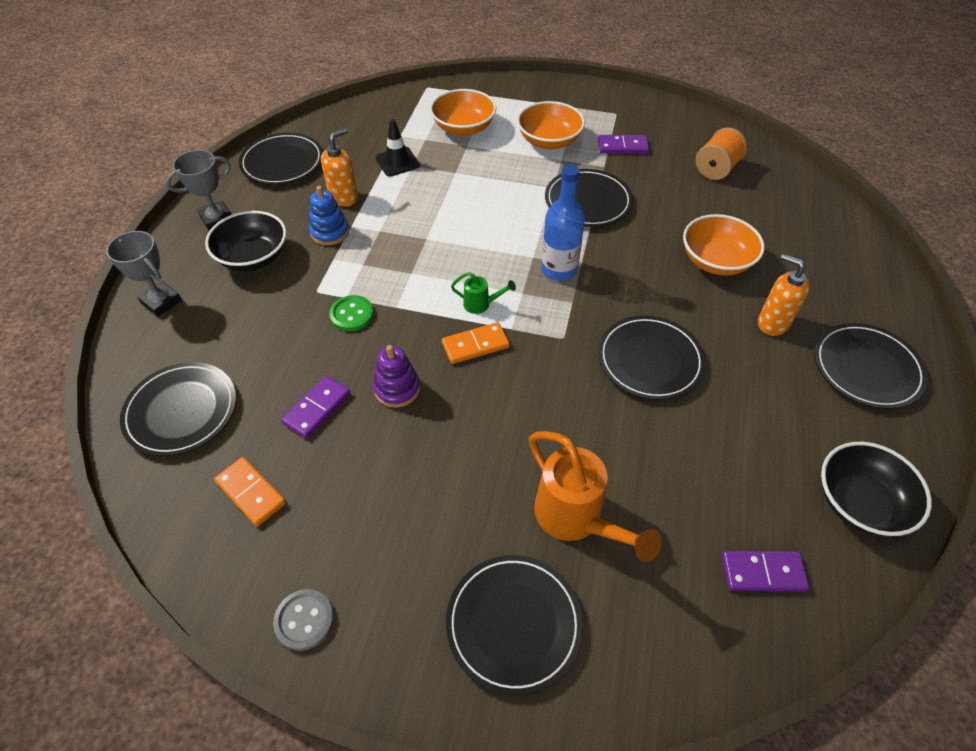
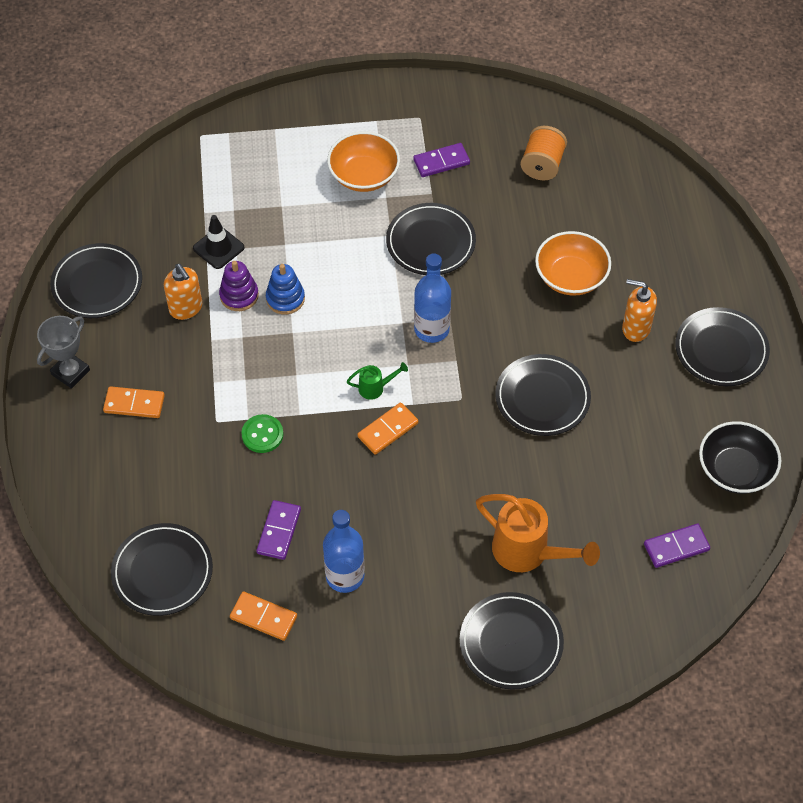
camera: 20 degrees left, 5 degrees up
(161, 302) = (74, 477): grey trophy -> none
(253, 257) = (134, 404): black bowl -> orange domino
(304, 620) = (358, 692): grey button -> none
(330, 232) = (194, 353): blue stacking toy -> blue stacking toy (285, 299)
(344, 197) = (186, 308): orange soap dispenser -> orange soap dispenser turned 120 degrees clockwise
(359, 477) = (345, 576): none -> blue bottle
(397, 388) = (338, 492): purple stacking toy -> purple stacking toy (239, 295)
(463, 128) = (267, 183): orange bowl -> none

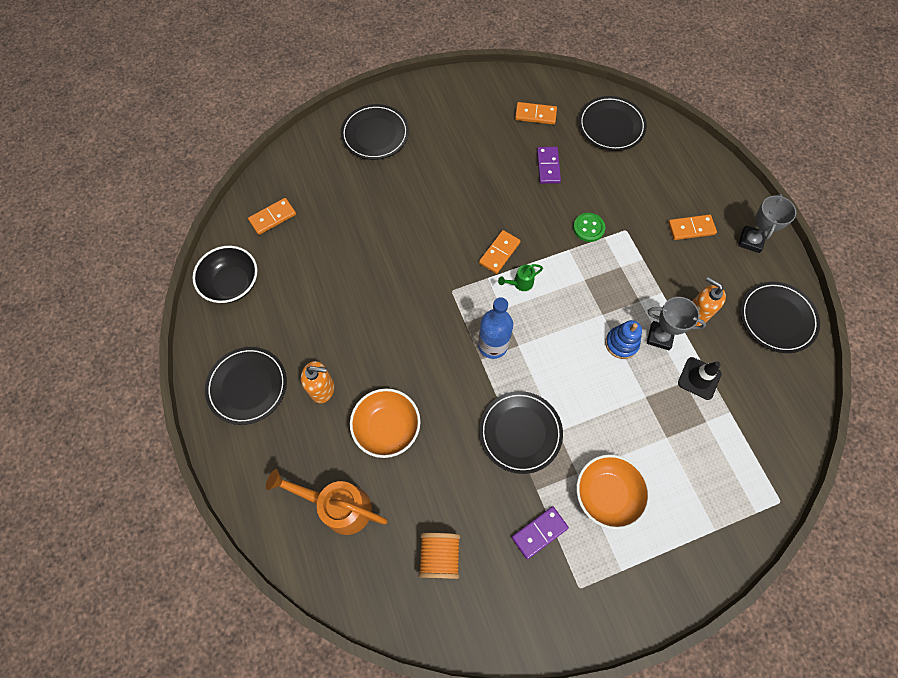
camera: 165 degrees right, 10 degrees up
(239, 295) = (659, 337): purple stacking toy -> grey trophy
(345, 576) = (493, 149): blue bottle -> none
(528, 552) = (376, 191): orange watering can -> orange watering can (339, 506)
(542, 398) = (389, 307): black plate -> none
(676, 547) = (273, 217): purple domino -> orange domino

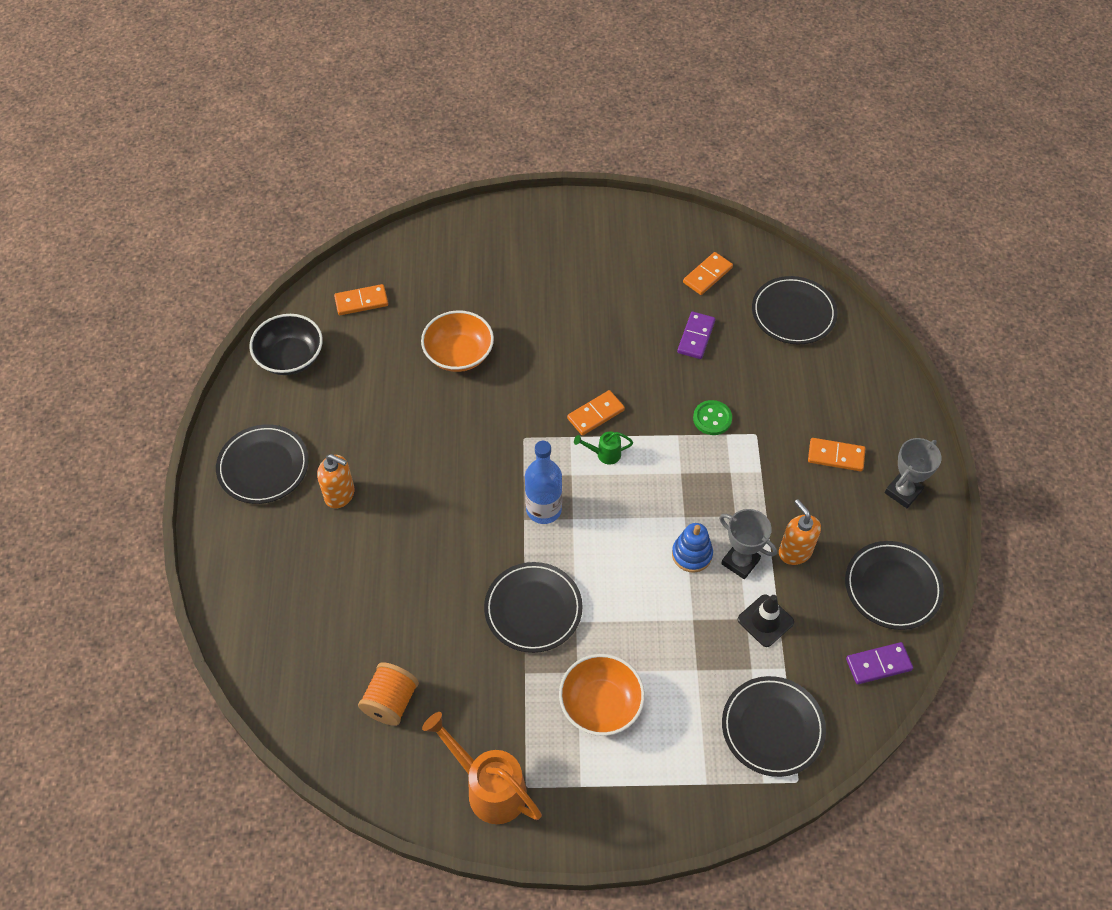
camera: 20 degrees right, 10 degrees down
(339, 506) = (307, 617): orange watering can -> orange watering can (489, 788)
(375, 134) = (511, 245): black plate -> black plate (772, 728)
(387, 428) = (391, 556): orange bowl -> orange bowl (459, 354)
(535, 115) = (707, 275): orange domino -> orange domino turned 75 degrees counterclockwise
(539, 532) = (508, 716): purple domino -> purple domino (878, 664)

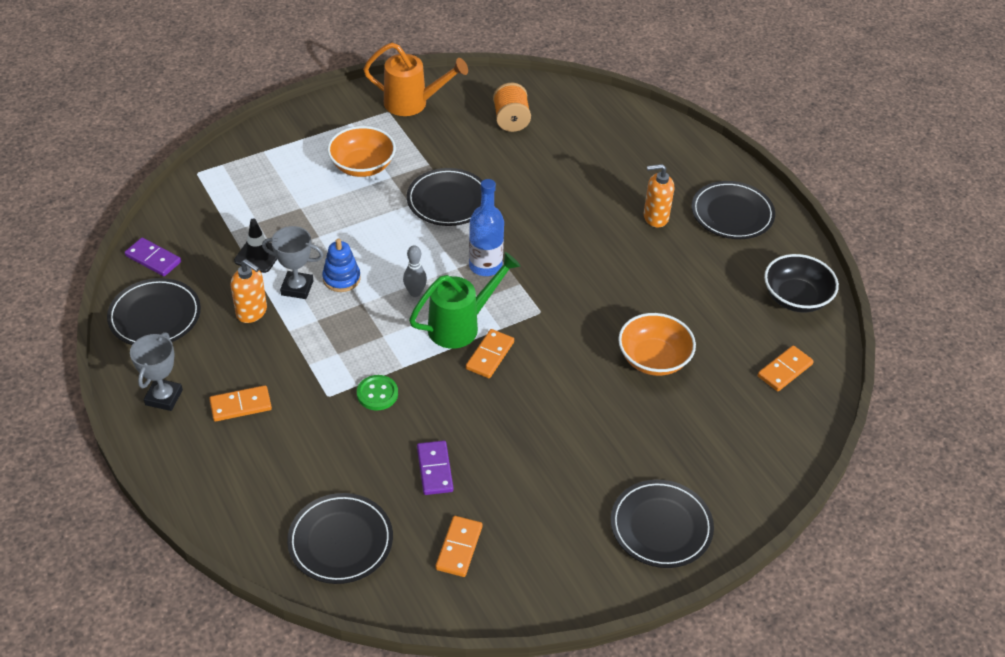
camera: 150 degrees right, 10 degrees down
(604, 454) = (460, 325): green watering can -> green watering can, size x2.09
(628, 507) = (415, 292): none -> grey bowling pin
(772, 728) = (227, 194): black plate -> black plate (661, 526)
(878, 664) = (153, 259): purple domino -> purple domino turned 75 degrees clockwise

